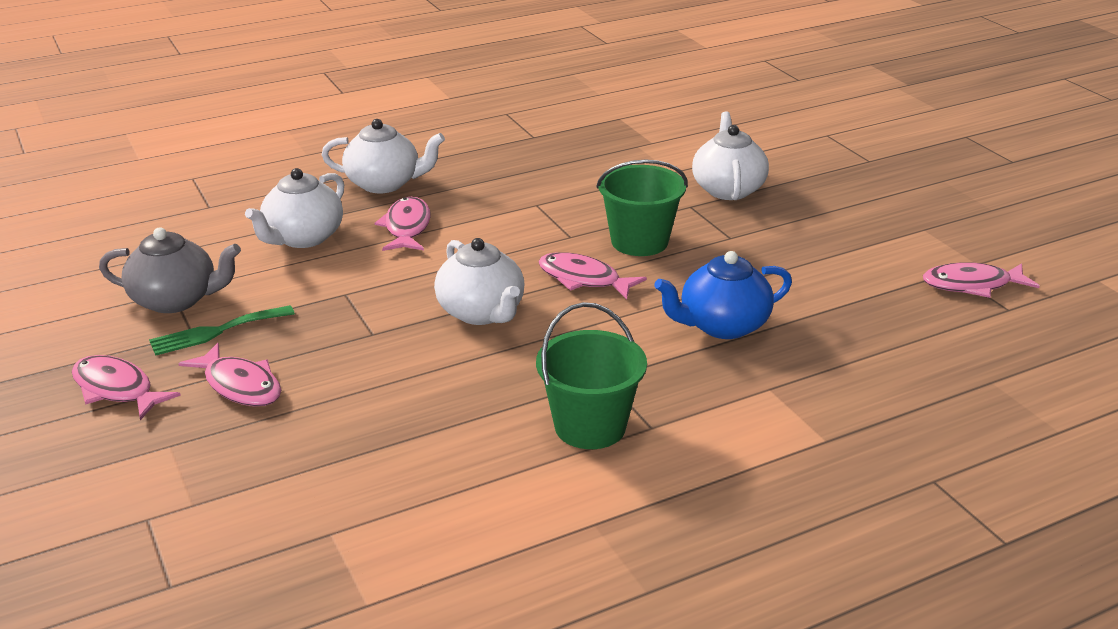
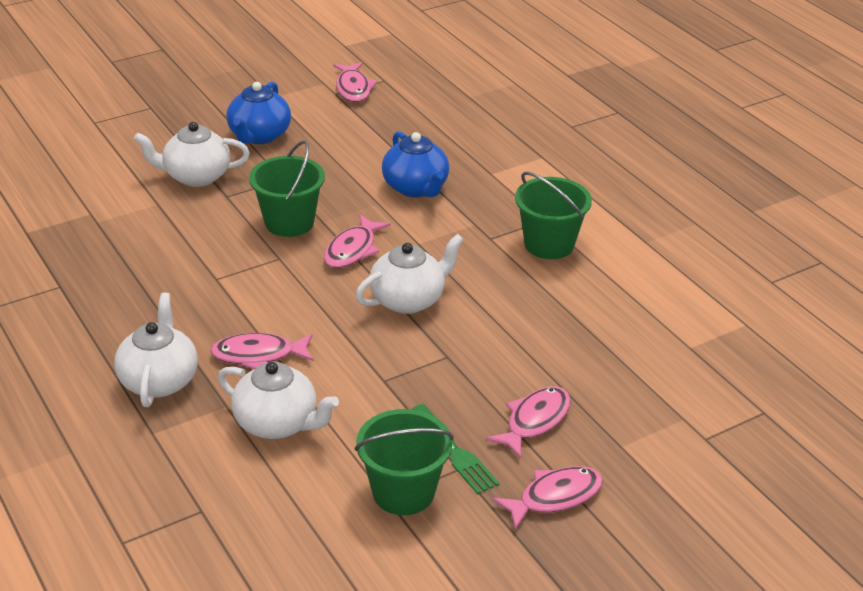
camera: 95 degrees left, 5 degrees up
(116, 389) = (555, 497): pink fish -> pink fish turned 150 degrees counterclockwise
(176, 300) = (403, 492): grey teapot -> green bucket
(824, 222) = (259, 136): none -> blue teapot

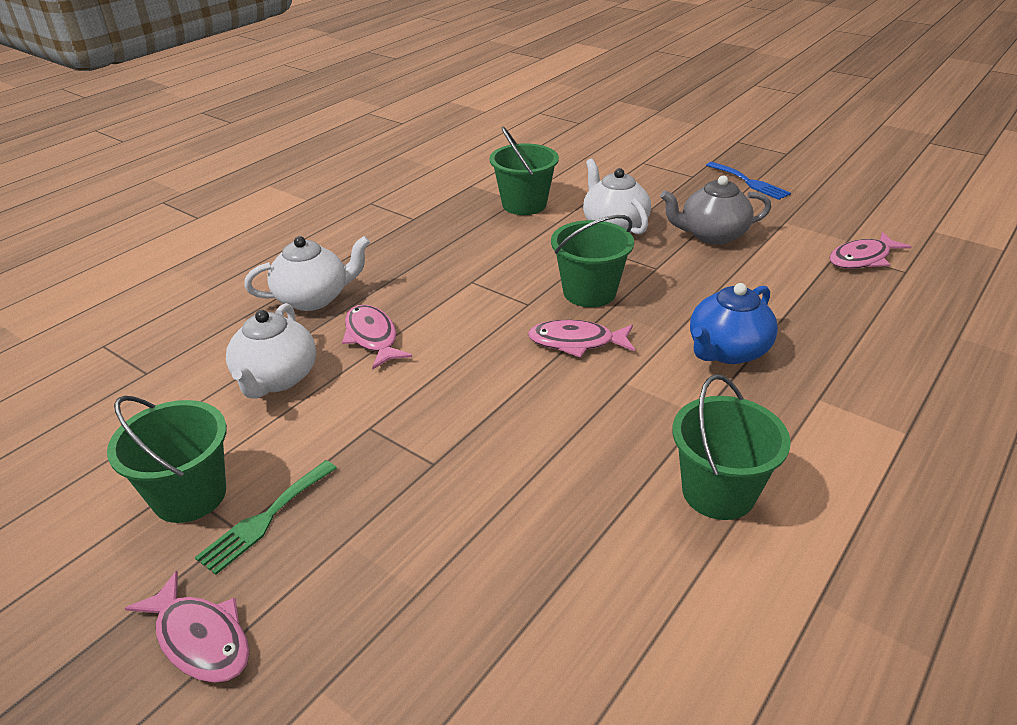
camera: 70 degrees right, 0 degrees up
(104, 212) = (524, 204): none -> green bucket
(193, 86) = (749, 182): none -> blue fork
(259, 136) = (712, 235): blue teapot -> grey teapot
(408, 300) = (518, 405): white teapot -> none
(534, 421) = (343, 577): pink fish -> none

